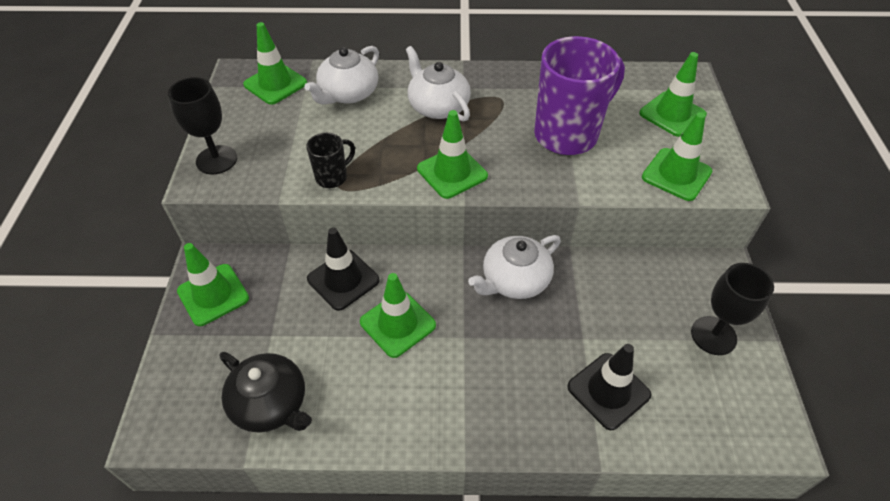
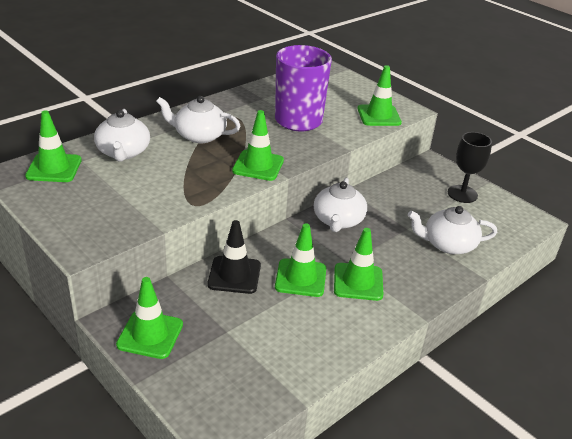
camera: 45 degrees left, 15 degrees down
(216, 160) = (76, 231): black goblet -> none
(271, 404) = (279, 365): black teapot -> none
(332, 177) = (183, 202): black mug -> none
(608, 391) = (448, 244): black traffic cone -> white teapot
(672, 114) = (340, 89): green traffic cone -> green traffic cone (358, 282)

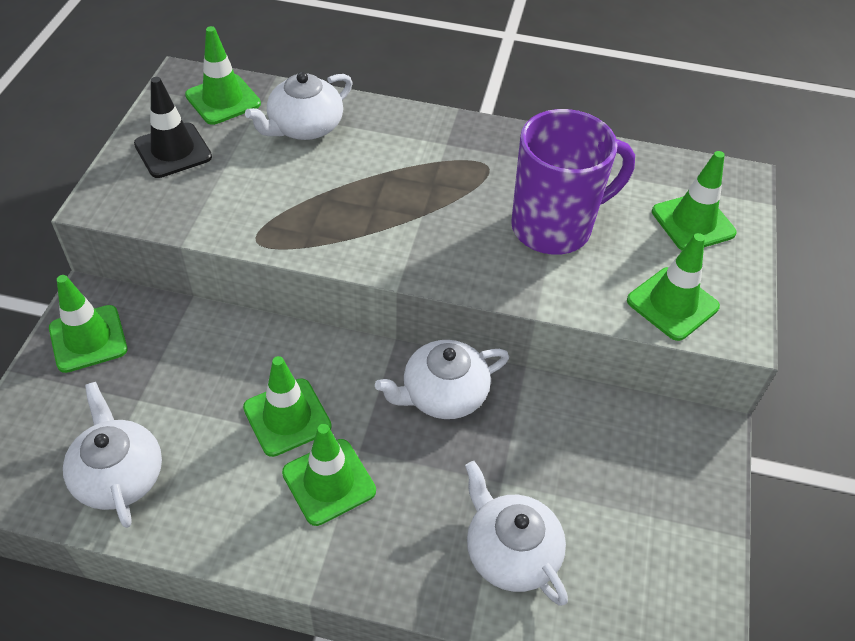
camera: 55 degrees right, 15 degrees up
(199, 135) = (406, 162): white teapot -> white teapot (119, 475)
(234, 275) = (240, 352): black traffic cone -> black traffic cone (173, 151)
(258, 165) = (395, 248): green traffic cone -> green traffic cone (693, 222)
(462, 194) = (666, 514): black goblet -> none

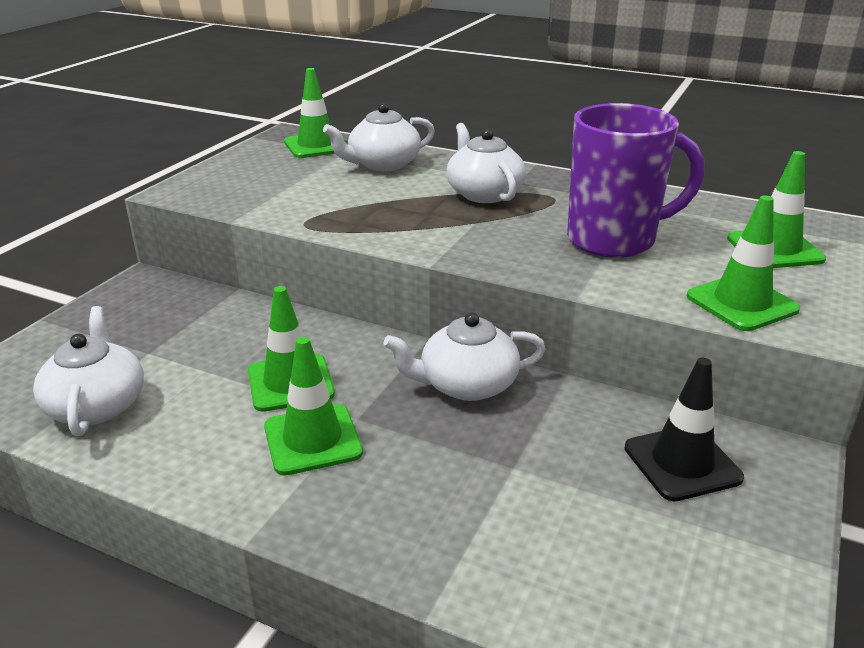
camera: 15 degrees right, 20 degrees down
(88, 339) = (126, 306): green traffic cone -> none
(173, 151) = (256, 169): black traffic cone -> black traffic cone (682, 463)
(510, 551) = (506, 533): white teapot -> white teapot (484, 193)

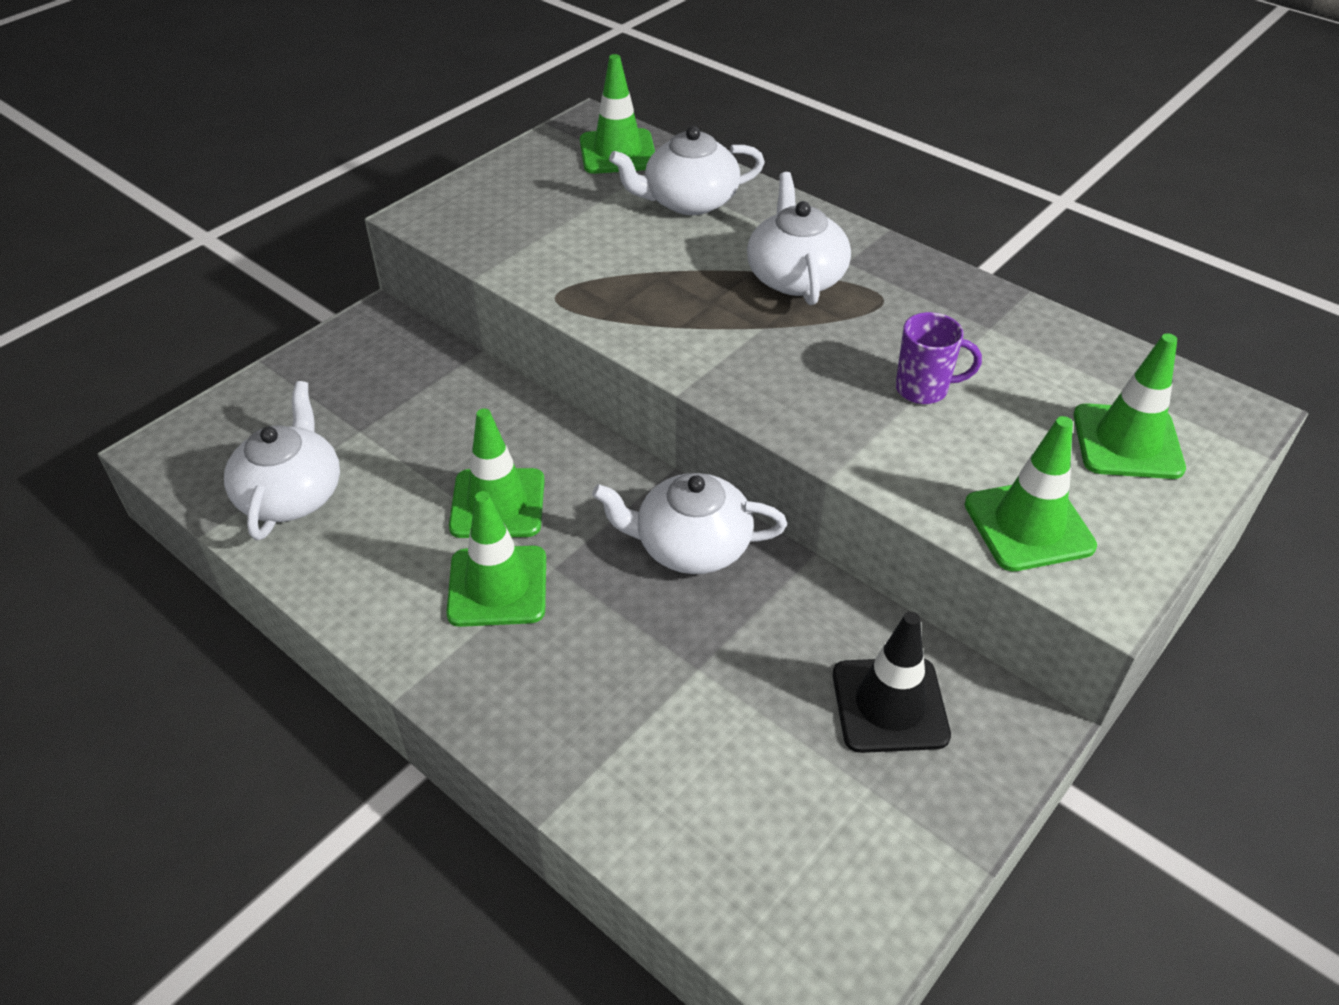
camera: 15 degrees right, 15 degrees up
(614, 240) = (923, 389): purple mug -> purple mug, size x0.47

